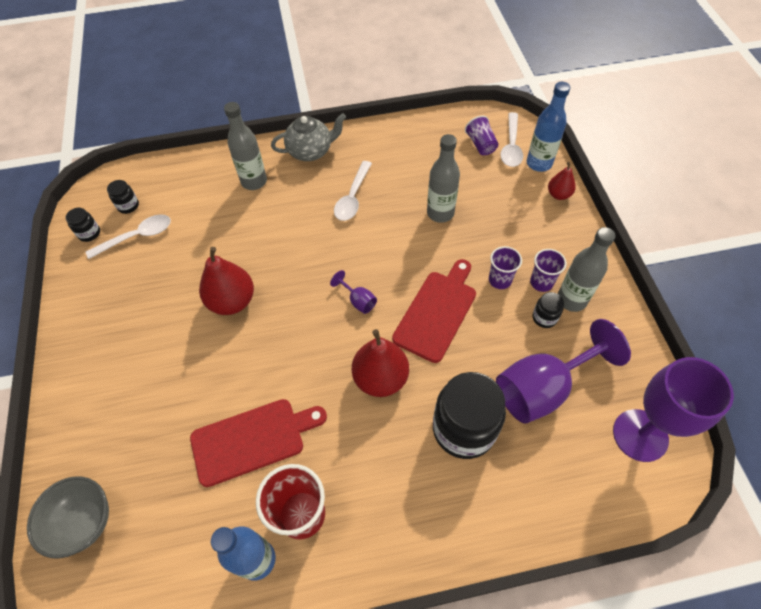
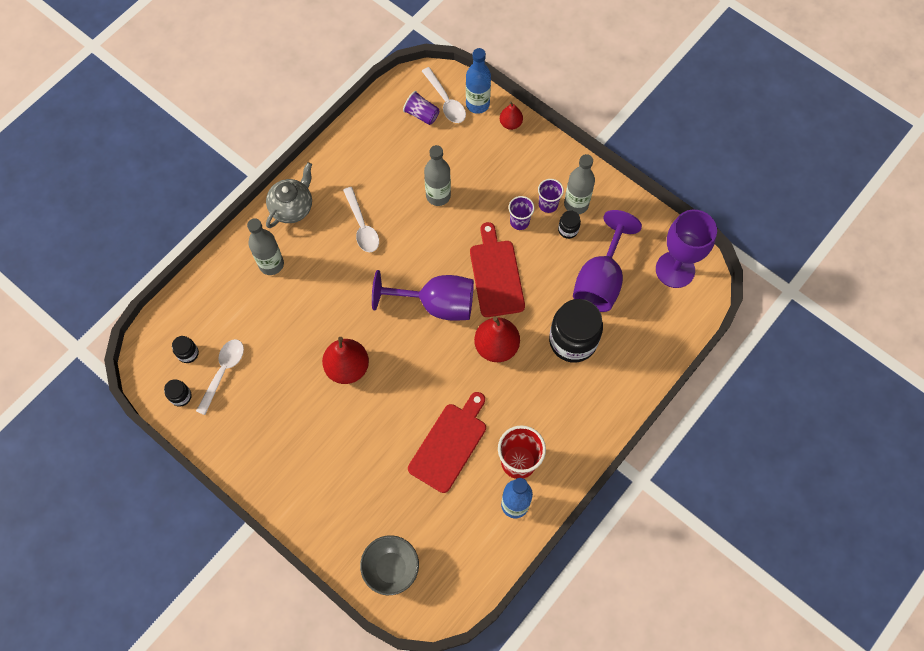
camera: 40 degrees left, 10 degrees up
(358, 300) = (436, 304): purple goblet -> purple goblet, size x2.37

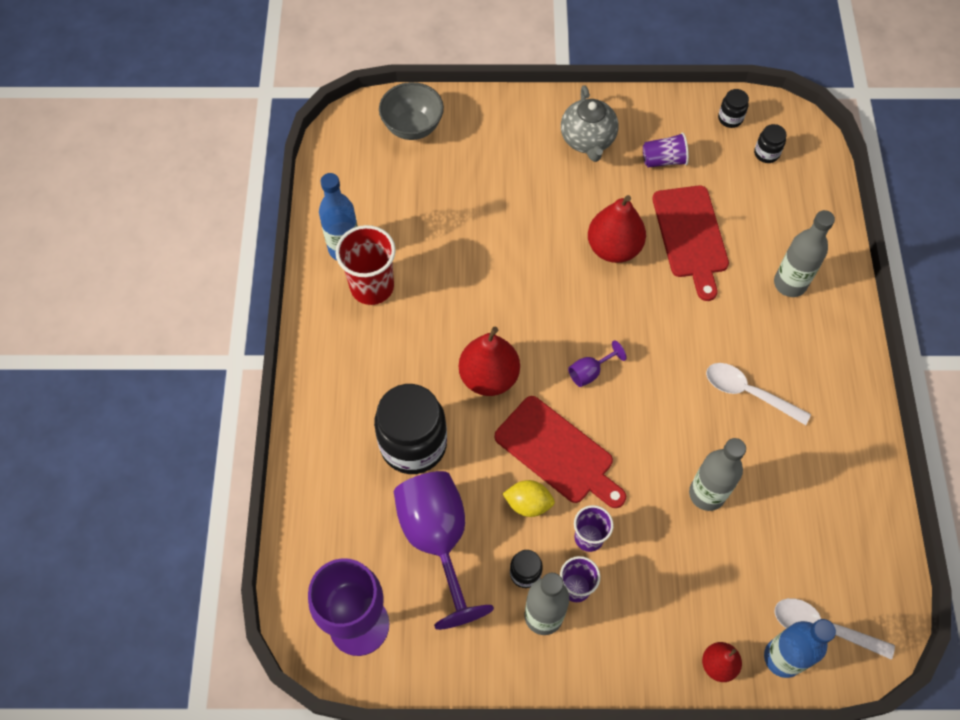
camera: 140 degrees right, 5 degrees down
(223, 372) = (718, 162): white spoon -> none
(292, 207) = (837, 355): grey teapot -> grey teapot (587, 140)
(421, 114) = (830, 584): purple cup -> purple cup (663, 160)
(436, 304) = (590, 372): purple goblet -> purple goblet, size x0.42
(449, 444) = (452, 254): red cutting board -> red cutting board (691, 236)
(536, 261) = (528, 504): none -> yellow lemon

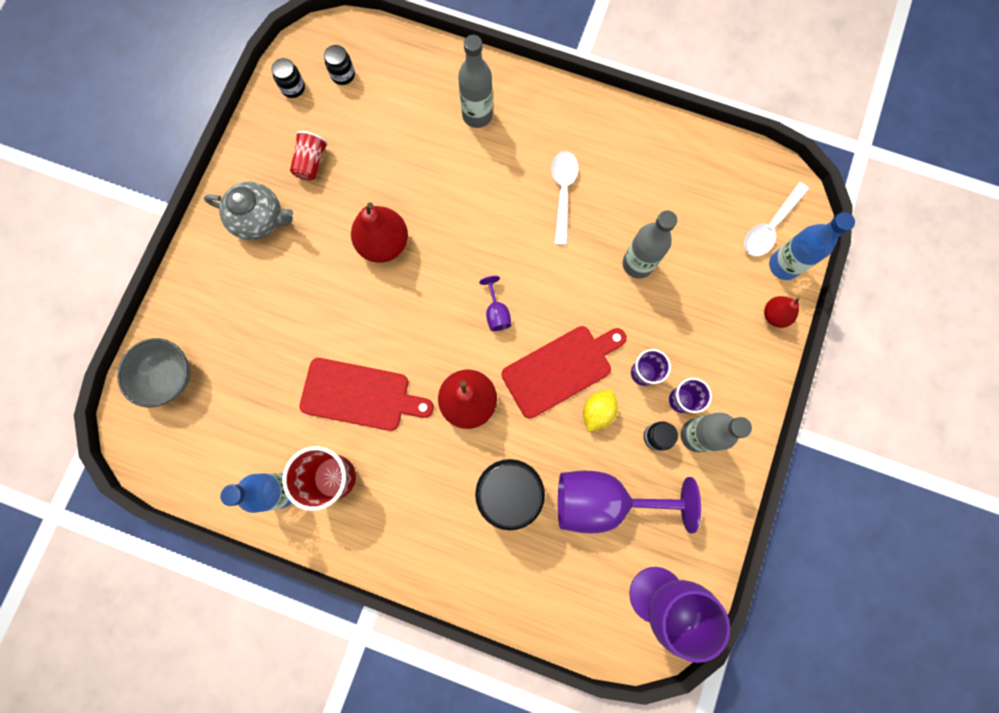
camera: 70 degrees left, 15 degrees up
(663, 160) = (311, 163): purple cup -> red cup
(691, 236) = (399, 173): red cutting board -> red cutting board (360, 395)
(748, 393) = (563, 193): white spoon -> white spoon turned 135 degrees clockwise

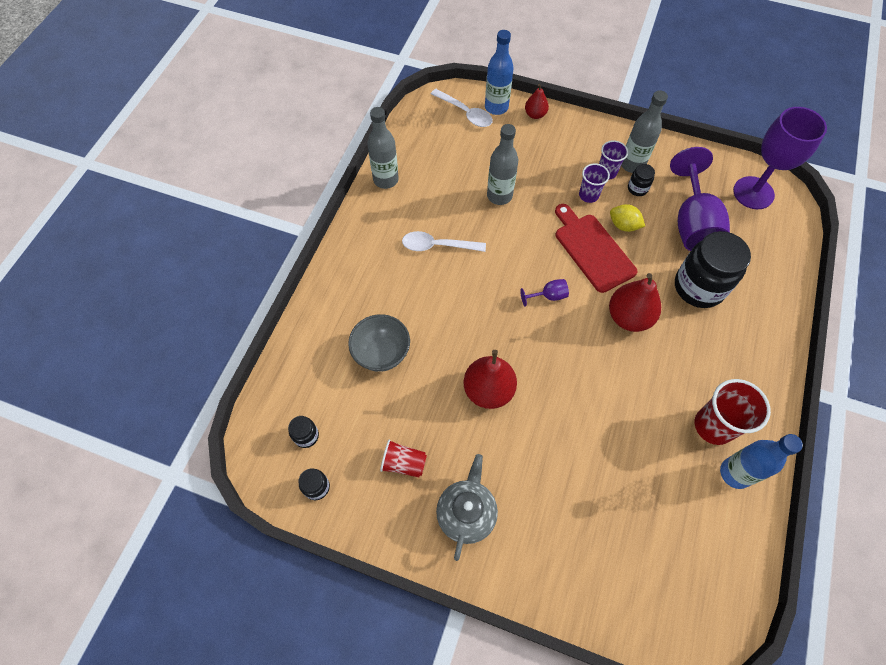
camera: 90 degrees left, 15 degrees down
(169, 377) = (643, 598): grey bowl -> grey bowl (381, 353)
(360, 395) = (635, 406): red cutting board -> none
(477, 115) = (360, 312): grey bottle -> grey bottle (386, 180)

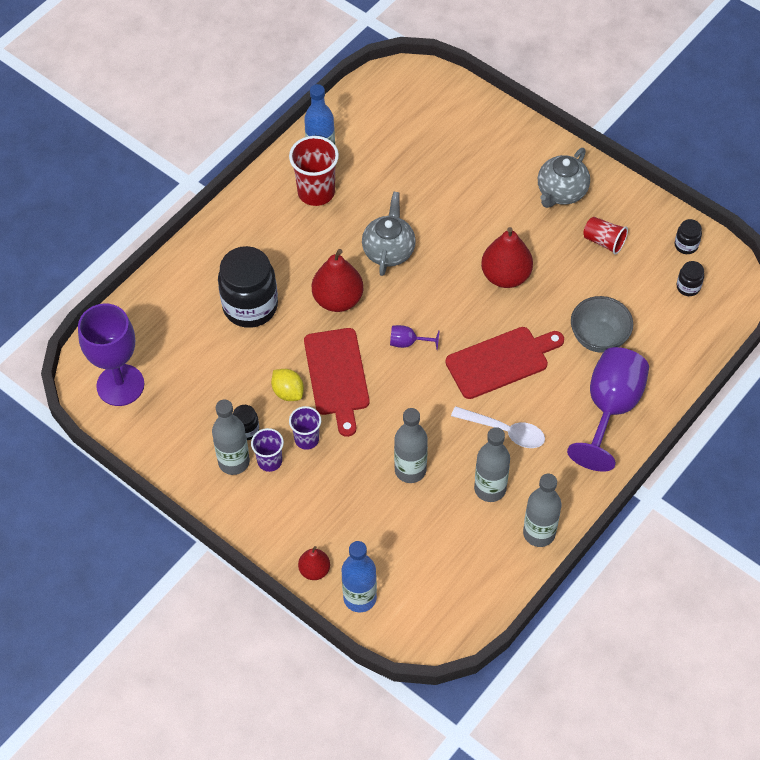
camera: 160 degrees left, 5 degrees down
(433, 200) = (490, 489): none -> grey bottle
(462, 304) = (501, 361): none -> red cutting board
(465, 113) = (404, 602): white spoon -> none
(609, 382) = (389, 250): none -> grey teapot
(692, 223) = (212, 372): purple goblet -> purple goblet (610, 409)

